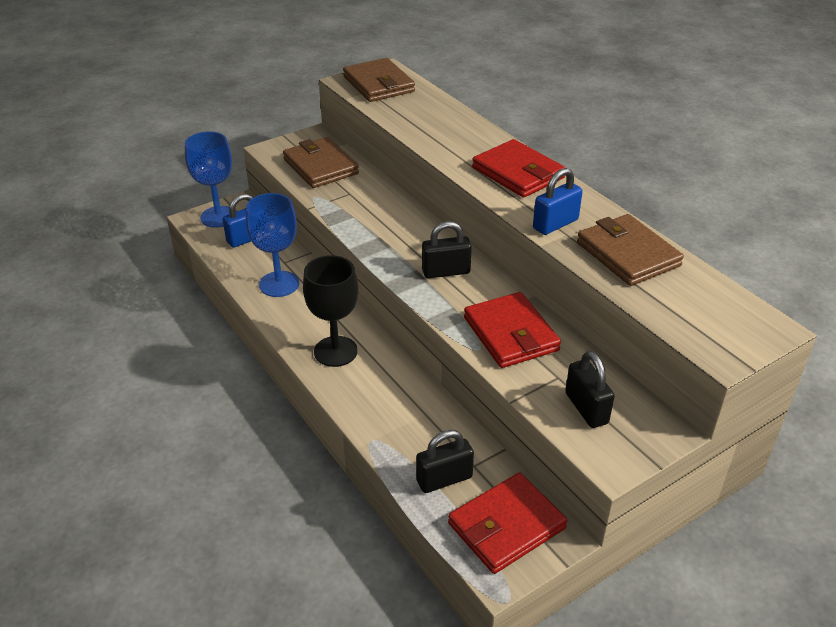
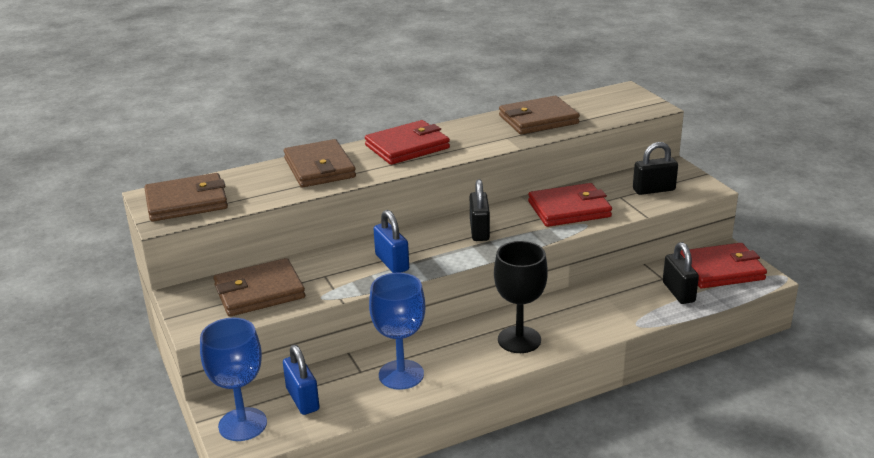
camera: 80 degrees left, 10 degrees down
(456, 132) = (319, 168): none -> brown wallet
(506, 526) = (721, 270): red wallet -> red wallet turned 75 degrees counterclockwise
(555, 224) = (492, 140): blue padlock -> blue padlock (392, 262)

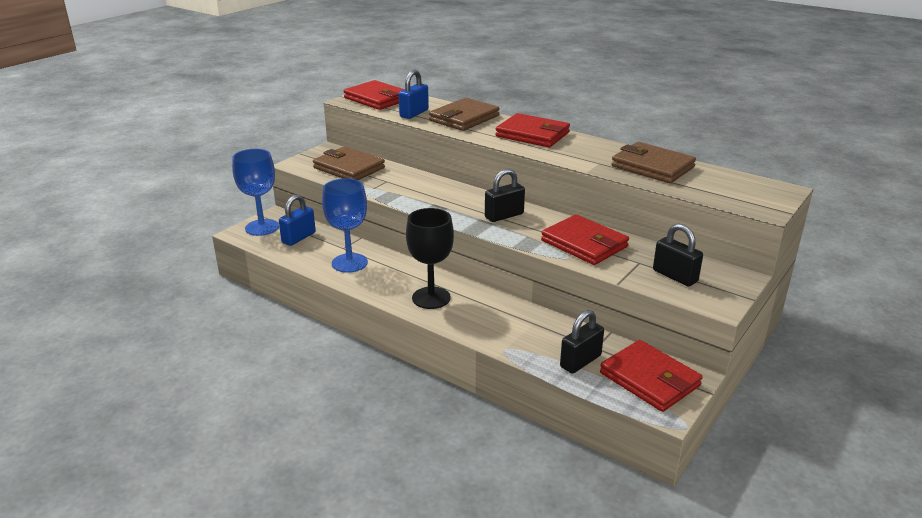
camera: 60 degrees right, 0 degrees up
(186, 202) = (377, 99): brown wallet -> red wallet
(392, 262) = (424, 197): blue padlock -> blue padlock (414, 113)

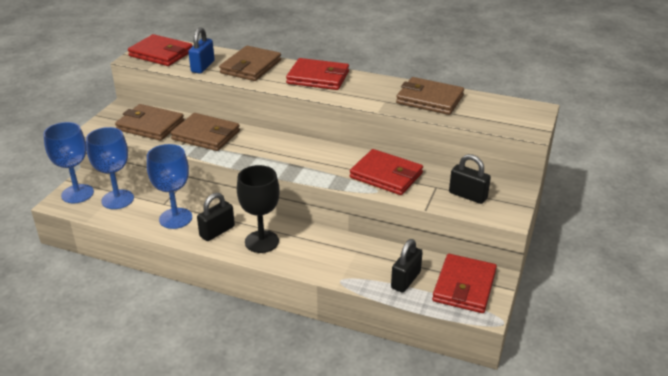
camera: 15 degrees left, 5 degrees up
(299, 238) = (117, 199): blue padlock -> blue goblet
(401, 183) = (206, 135): none -> brown wallet
(504, 216) = (309, 157): black padlock -> black padlock (217, 231)
(649, 379) = (464, 286): red wallet -> red wallet turned 75 degrees clockwise

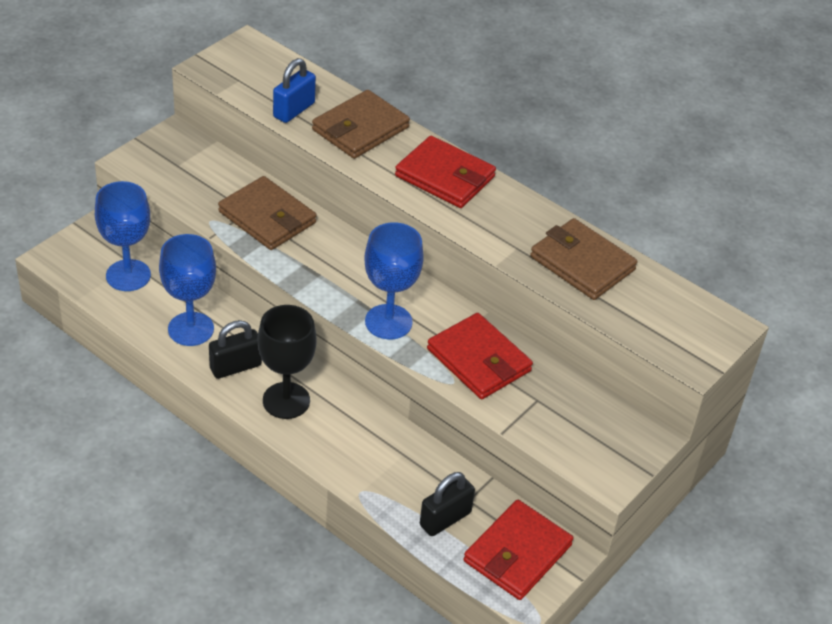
camera: 15 degrees right, 10 degrees up
(77, 194) = (80, 250): blue goblet -> blue goblet (388, 322)
(150, 125) = (200, 178): brown wallet -> none
(161, 54) = (247, 68): red wallet -> none
(468, 195) = (572, 428): black padlock -> none

